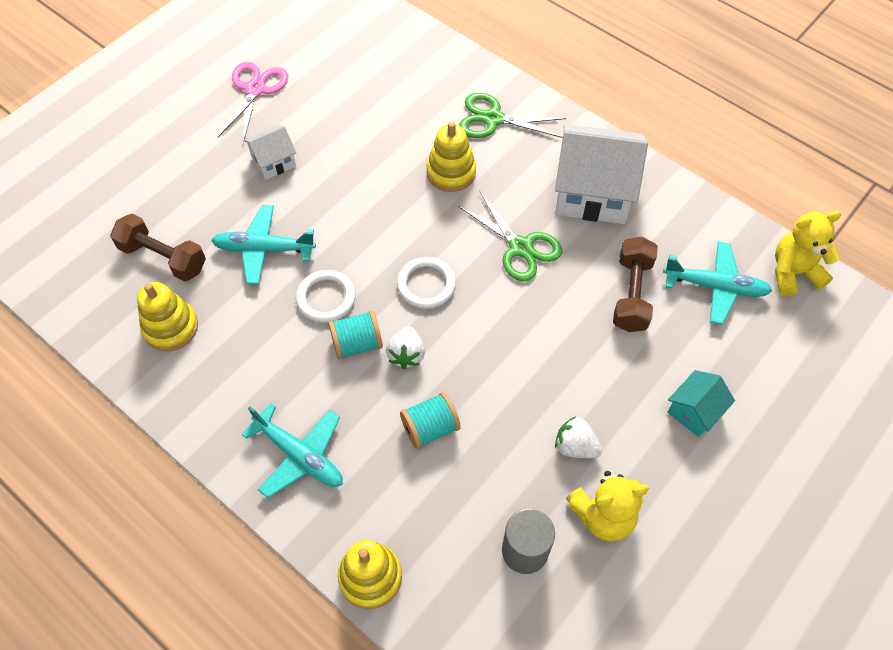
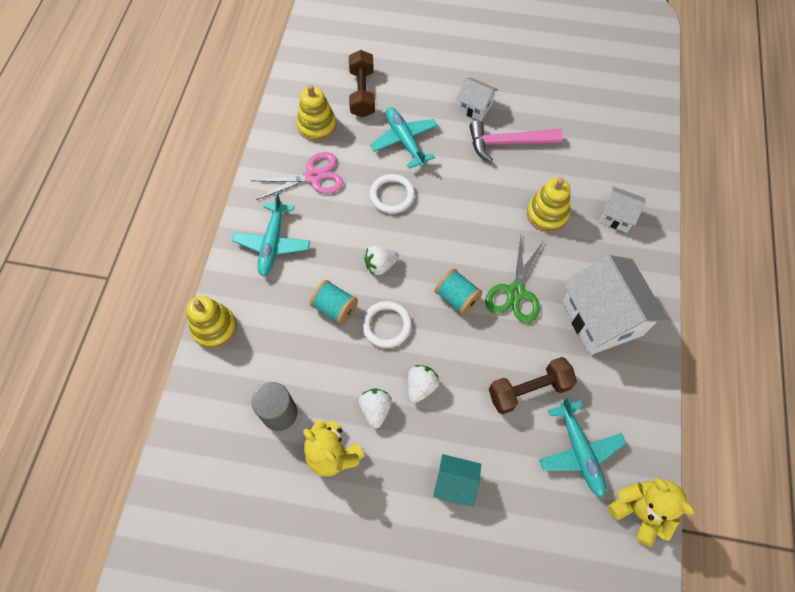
camera: 60 degrees right, 5 degrees up
(255, 89) = (525, 63): pink scissors -> pink scissors (313, 177)
(342, 158) = (507, 143): none -> pink hammer
(357, 344) = (370, 232): turquoise spool -> turquoise spool (457, 298)
(426, 285) = (442, 248): white ring -> white ring (386, 325)
(493, 119) = (617, 216): green scissors -> white house
(574, 389) = (421, 386): none -> white strawberry

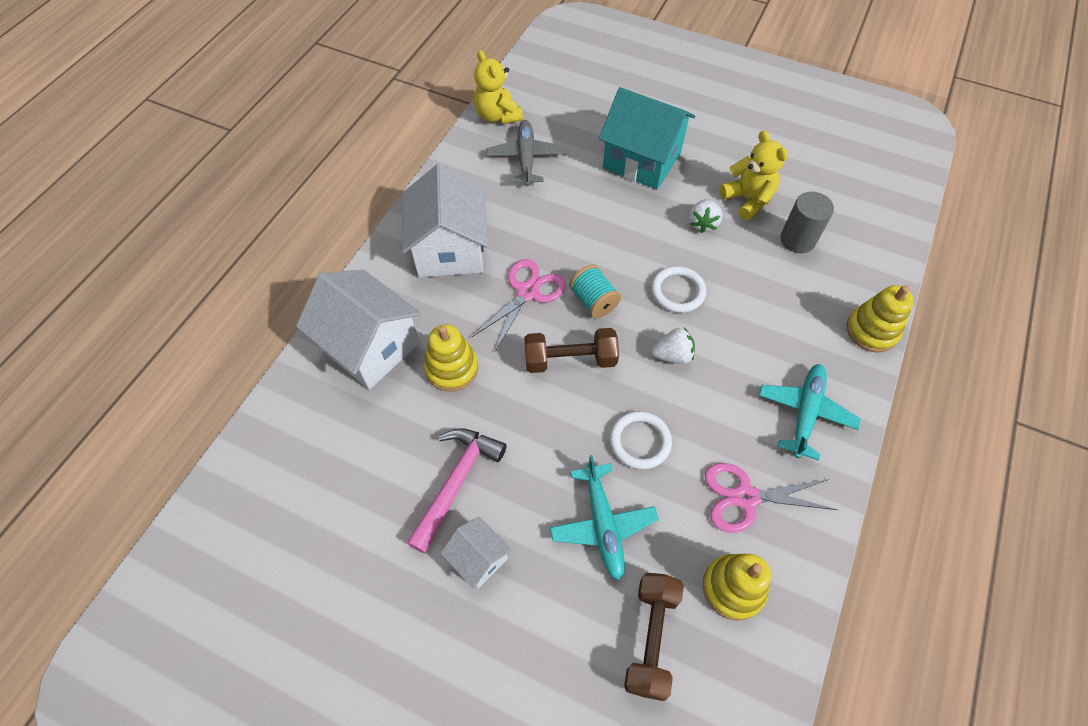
camera: 165 degrees left, 5 degrees down
(335, 308) = (732, 320): turquoise spool -> none
(421, 386) = (654, 232): white strawberry -> none
(455, 483) = (642, 160): turquoise house -> turquoise house, size x1.98
(507, 143) = (456, 482): pink hammer -> pink hammer turned 75 degrees counterclockwise
(515, 292) = (528, 292): green scissors -> pink scissors
(529, 390) = (551, 208): brown dumbbell -> brown dumbbell (570, 360)
(579, 451) = (526, 158): turquoise plane -> grey plane
(617, 216) = (370, 346): white house -> white house, size x1.98

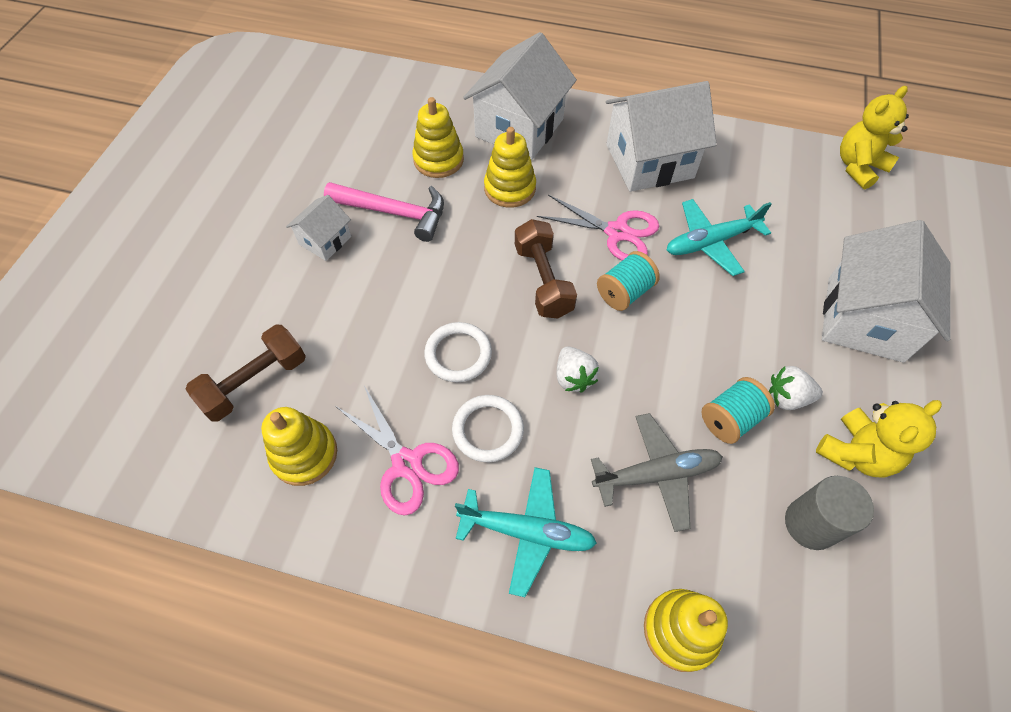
camera: 80 degrees right, 0 degrees up
(392, 430) = (438, 160): none -> yellow stacking toy
(526, 158) = (805, 203): grey plane -> grey plane (656, 474)
(602, 524) = (364, 330): turquoise plane -> turquoise plane (711, 242)
(642, 160) = (864, 319): turquoise house -> white house
(651, 638) = (255, 382): brown dumbbell -> brown dumbbell turned 45 degrees counterclockwise
(677, 291) = (666, 376): white ring -> white ring (488, 430)
(717, 261) = (730, 419): none -> turquoise spool
(745, 497) = (407, 464): pink scissors -> pink scissors turned 150 degrees clockwise

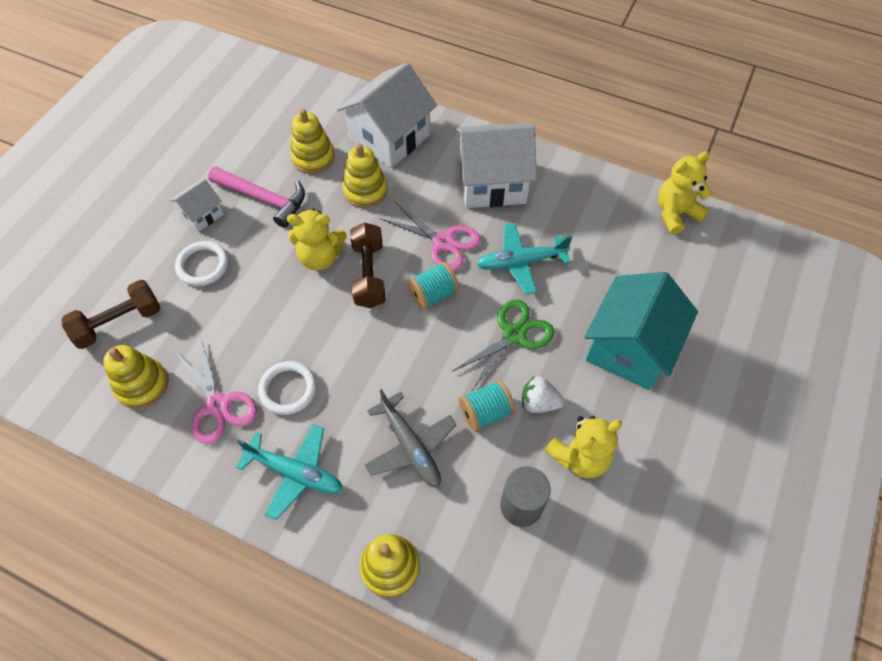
camera: 10 degrees right, 0 degrees up
(458, 354) = (282, 325): white ring -> white ring (203, 265)
(480, 269) = (320, 257): none -> yellow teddy bear
(573, 377) = (369, 358): white strawberry -> none
(656, 474) = (410, 446): grey plane -> grey plane turned 60 degrees clockwise
(732, 324) = (514, 335): none -> green scissors
(864, 319) = (629, 348): white house -> turquoise house

